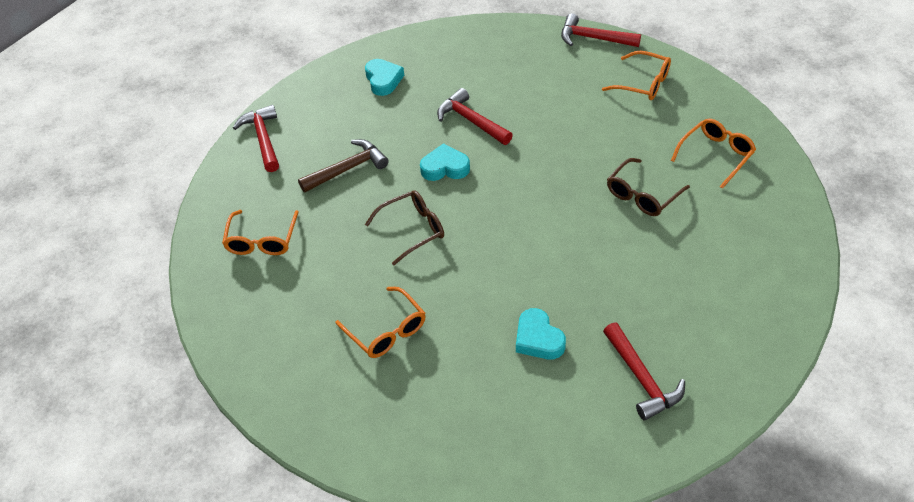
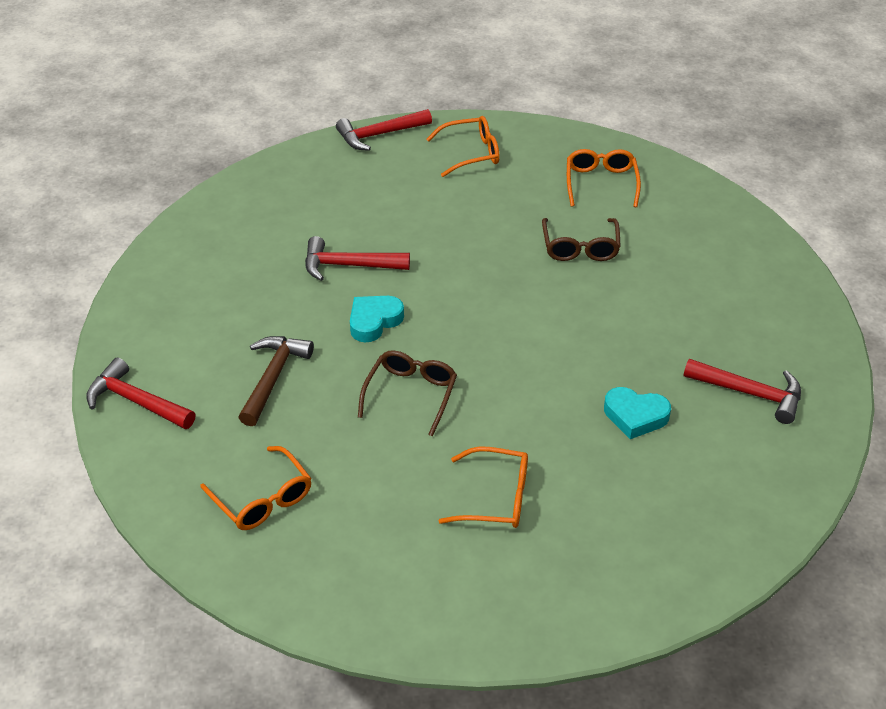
camera: 45 degrees left, 5 degrees down
(383, 80) = (207, 274): turquoise heart -> none

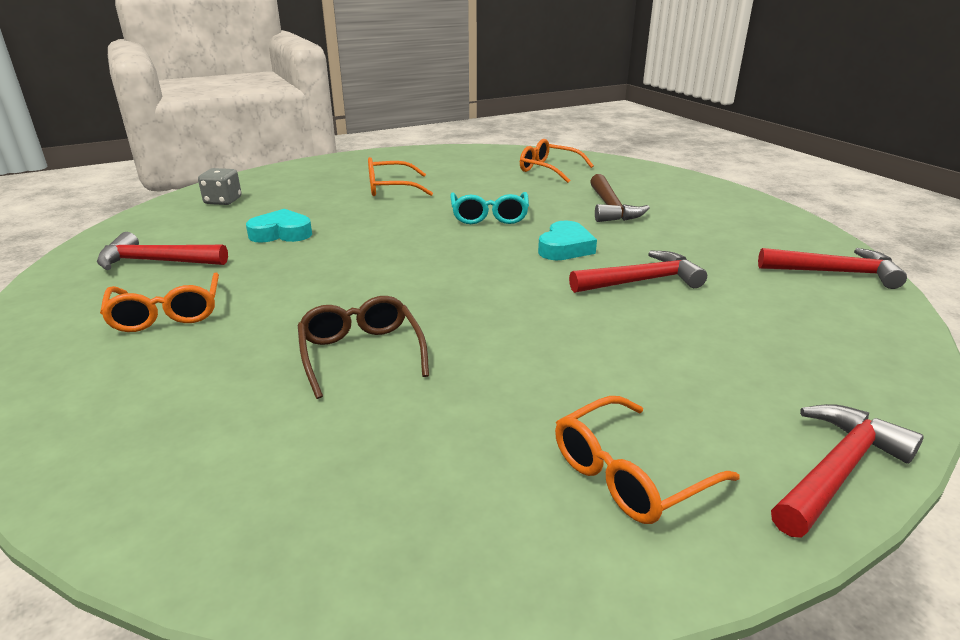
camera: 160 degrees right, 15 degrees down
(136, 401) = (691, 186): red hammer -> red hammer (835, 273)
(411, 394) = (489, 216): brown glasses -> turquoise glasses
(601, 183) = (342, 470): orange glasses -> orange glasses (167, 313)
(710, 517) = (223, 201): none -> grey dice

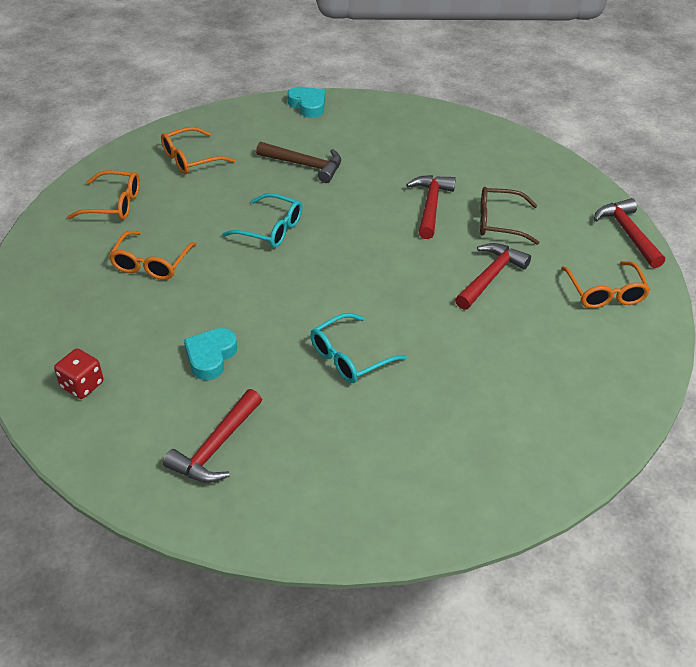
camera: 65 degrees left, 15 degrees up
(167, 313) = (330, 446): orange glasses -> orange glasses (114, 204)
(223, 201) = (82, 385): grey dice -> red dice
(317, 293) = (349, 357): none -> turquoise glasses
(361, 353) = (449, 354): brown glasses -> brown glasses (499, 222)
(565, 248) = (359, 215): turquoise heart -> turquoise heart (308, 105)
(835, 273) = (468, 132): red hammer -> red hammer (490, 277)

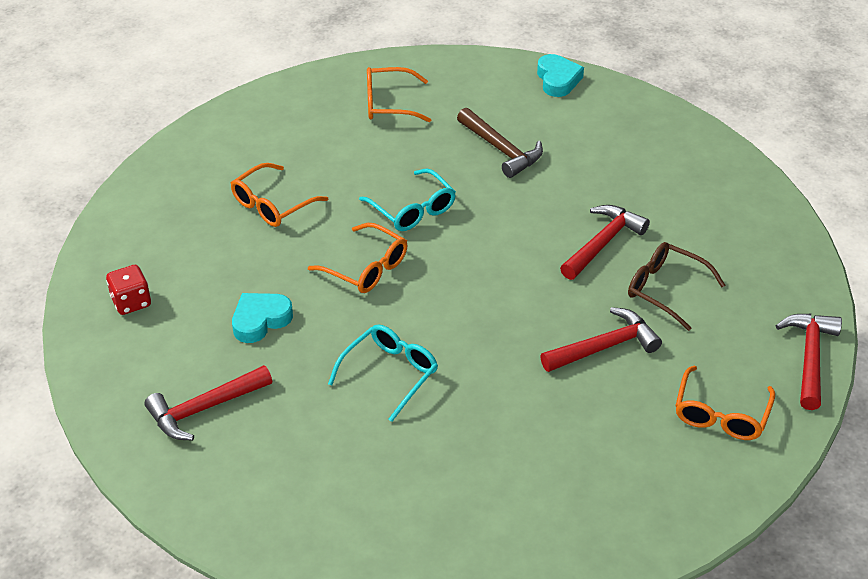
camera: 30 degrees right, 0 degrees up
(114, 204) = (280, 129): orange glasses -> orange glasses (366, 268)
(349, 357) = (390, 374): turquoise glasses -> turquoise glasses turned 135 degrees clockwise

